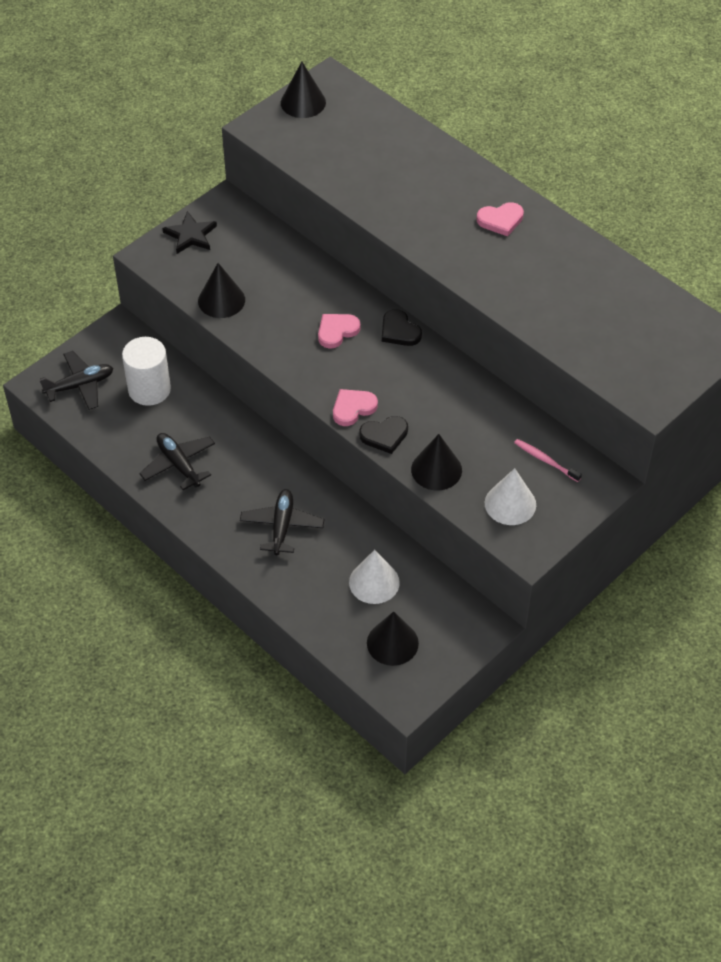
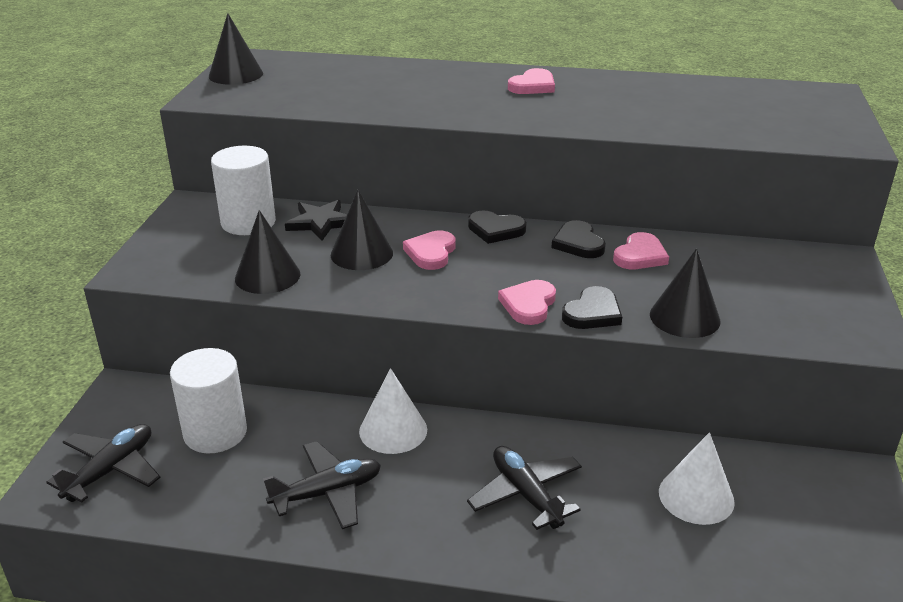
camera: 35 degrees left, 20 degrees down
(179, 464) = (327, 493): black plane -> black plane turned 135 degrees clockwise
(191, 235) = (174, 239): black star -> black star (320, 222)
(247, 241) = (248, 222): none -> white cylinder
(392, 643) = (798, 550): black cone -> black cone (361, 253)
(441, 372) = (578, 243): none -> black heart
(469, 405) = (640, 255): none -> pink heart
(510, 504) = (794, 312): white cone -> white cone (393, 430)
(545, 460) = (770, 266): pink toothbrush -> none

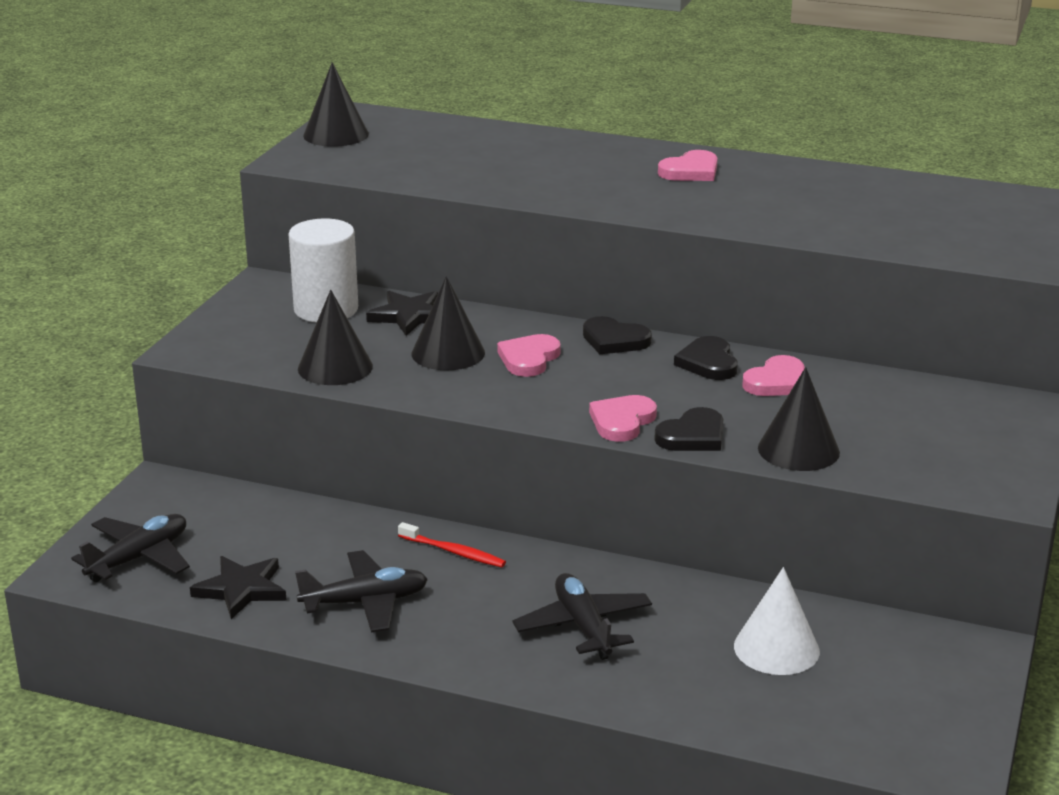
camera: 10 degrees right, 5 degrees down
(211, 493) = (241, 589): none -> black star
(215, 433) = (255, 535): white cylinder -> none
(393, 430) = (453, 552): white cone -> red toothbrush

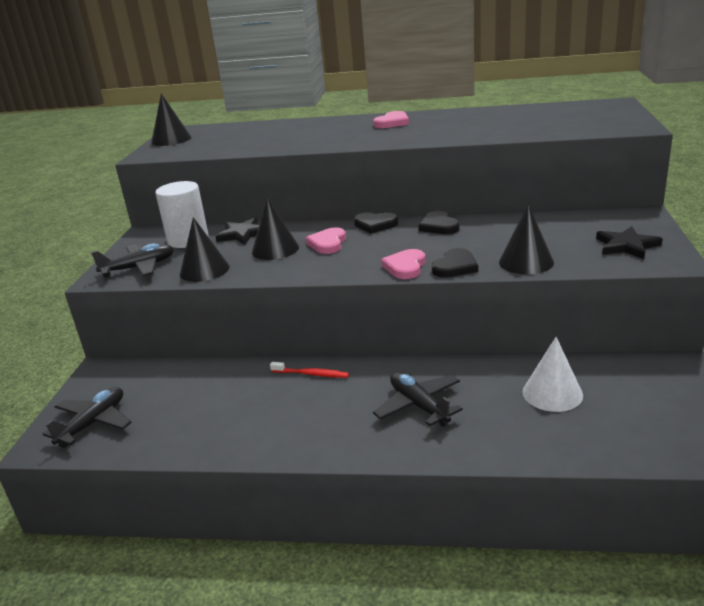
camera: 10 degrees left, 0 degrees up
(241, 589) = (172, 430): black star -> black star (626, 246)
(365, 602) = (263, 421): black plane -> black plane (139, 268)
(777, 382) = (486, 228): pink heart -> none

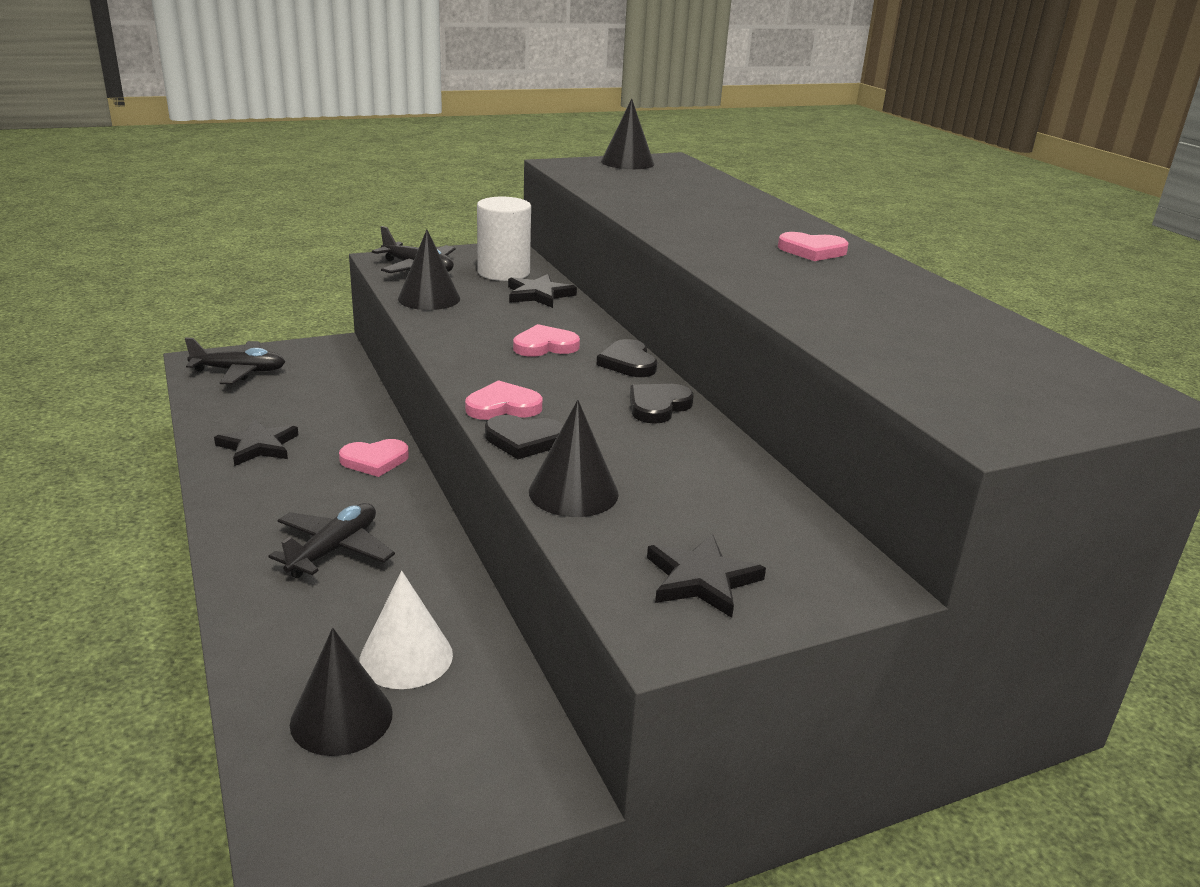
camera: 55 degrees right, 0 degrees up
(241, 425) = (258, 446): none -> black star
(275, 249) = (507, 320): black cone -> black cone (341, 718)
(311, 374) = (374, 460): red toothbrush -> pink heart

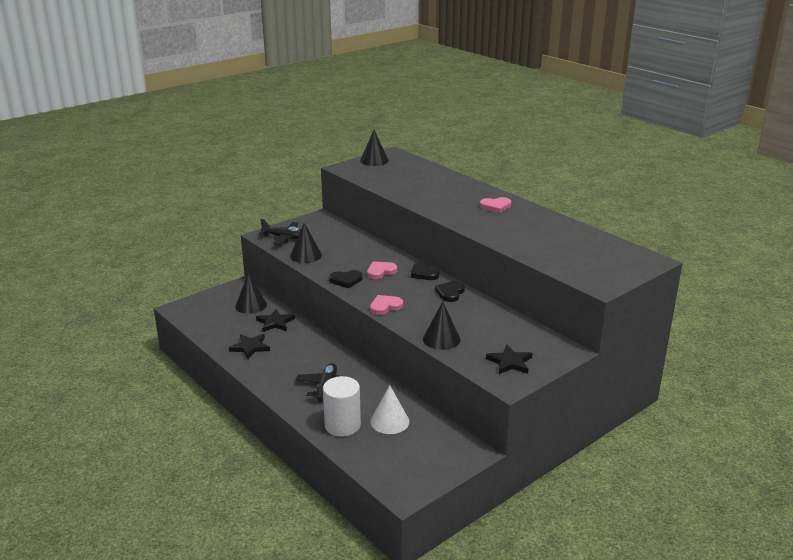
camera: 15 degrees left, 0 degrees up
(239, 371) = (205, 310): black plane -> none
(341, 718) = (381, 448): black cone -> black cone (251, 305)
(374, 460) = (311, 343): pink heart -> none
(503, 272) = (329, 232): white cylinder -> white cylinder (342, 425)
(524, 440) = (405, 320): black heart -> black heart (346, 280)
(539, 295) = (357, 243): black star -> black star (275, 323)

